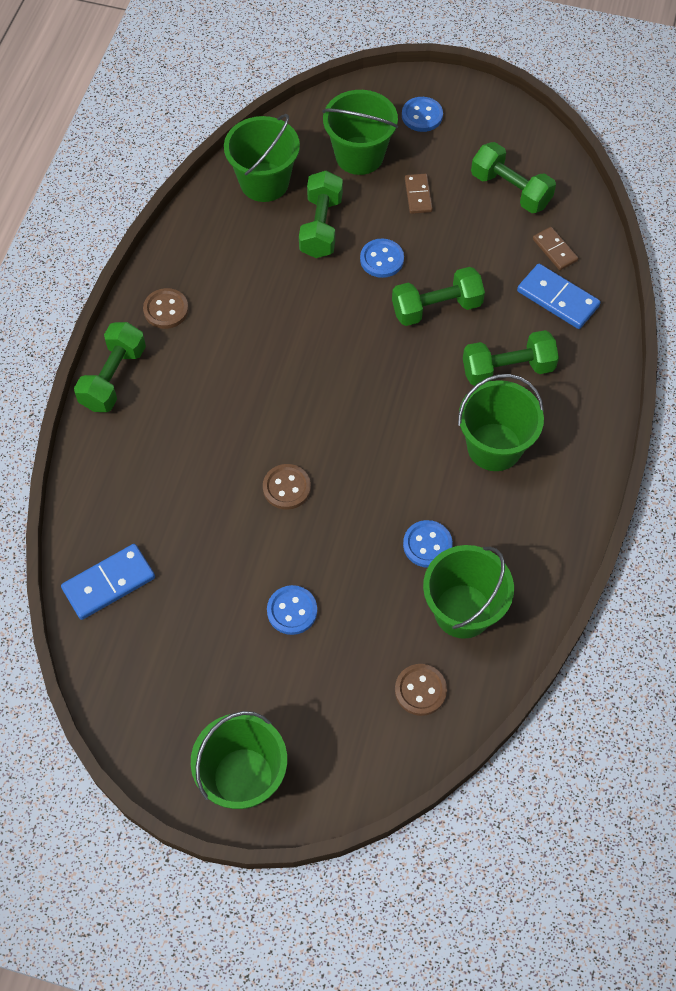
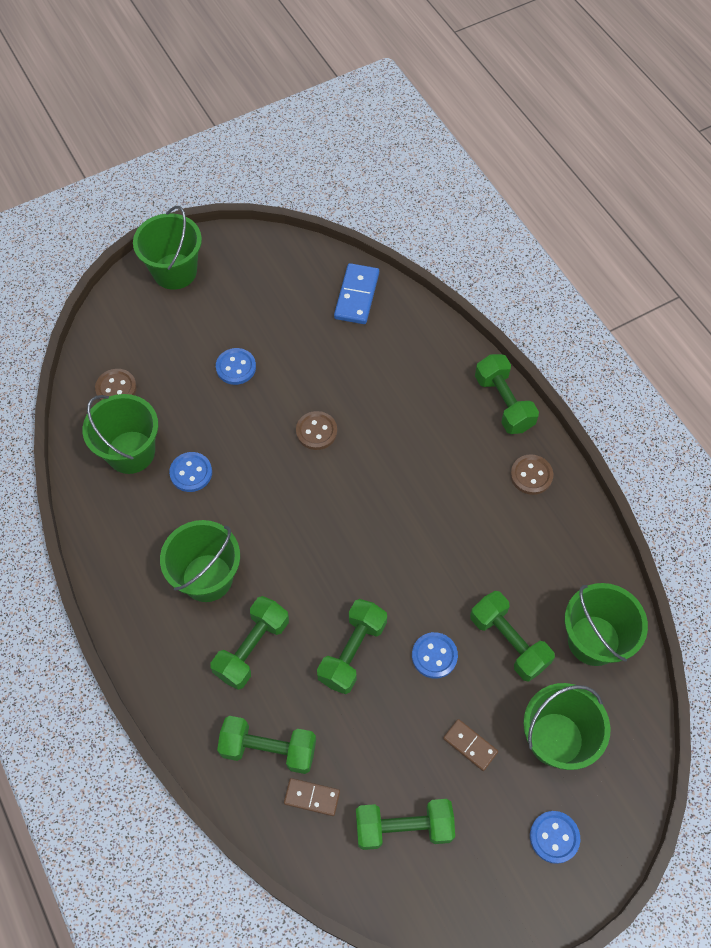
camera: 135 degrees right, 0 degrees up
(557, 299) = (268, 749): blue domino -> green dumbbell

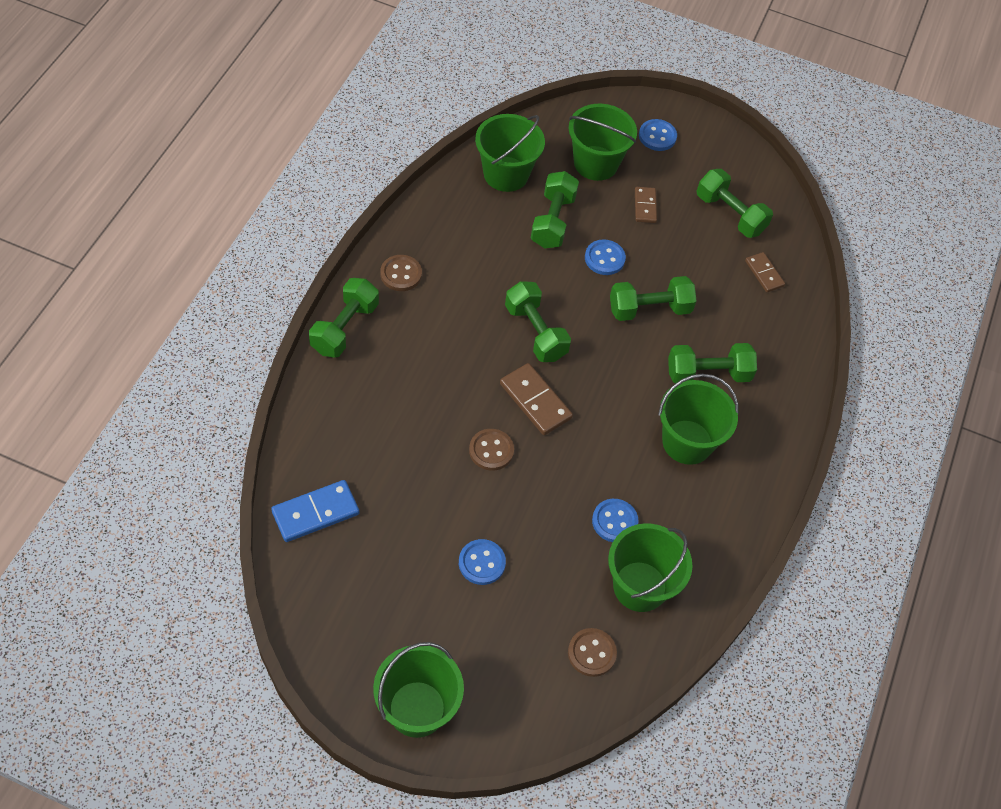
camera: 135 degrees left, 5 degrees down
(268, 749) = (761, 317): green dumbbell -> green dumbbell (535, 332)
(334, 491) = (535, 401): none -> brown domino

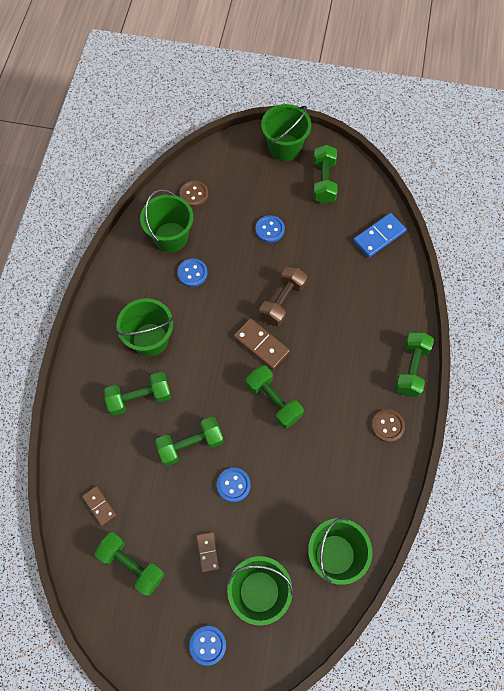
camera: 175 degrees right, 10 degrees up
(491, 450) = (282, 301): brown button -> brown dumbbell
(553, 221) = (283, 513): green dumbbell -> green dumbbell (323, 181)

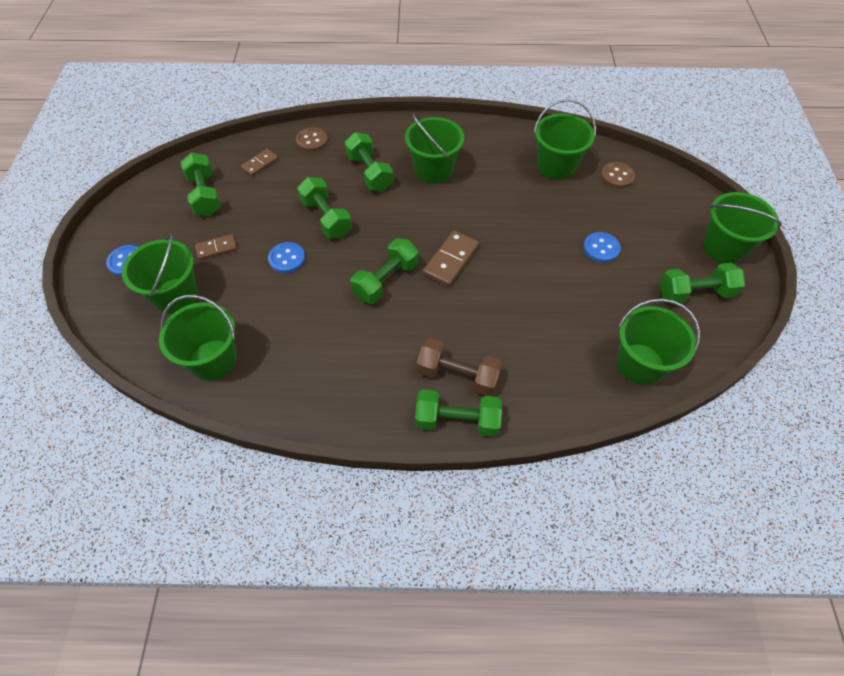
camera: 80 degrees right, 10 degrees down
(132, 565) = (205, 195): green dumbbell -> green dumbbell turned 45 degrees counterclockwise
(192, 273) = (519, 190): blue button -> none
(282, 301) = (510, 272): brown dumbbell -> brown dumbbell (458, 375)
(379, 236) = (640, 364): blue domino -> green bucket
(387, 426) = (373, 400): brown button -> brown button (312, 141)

